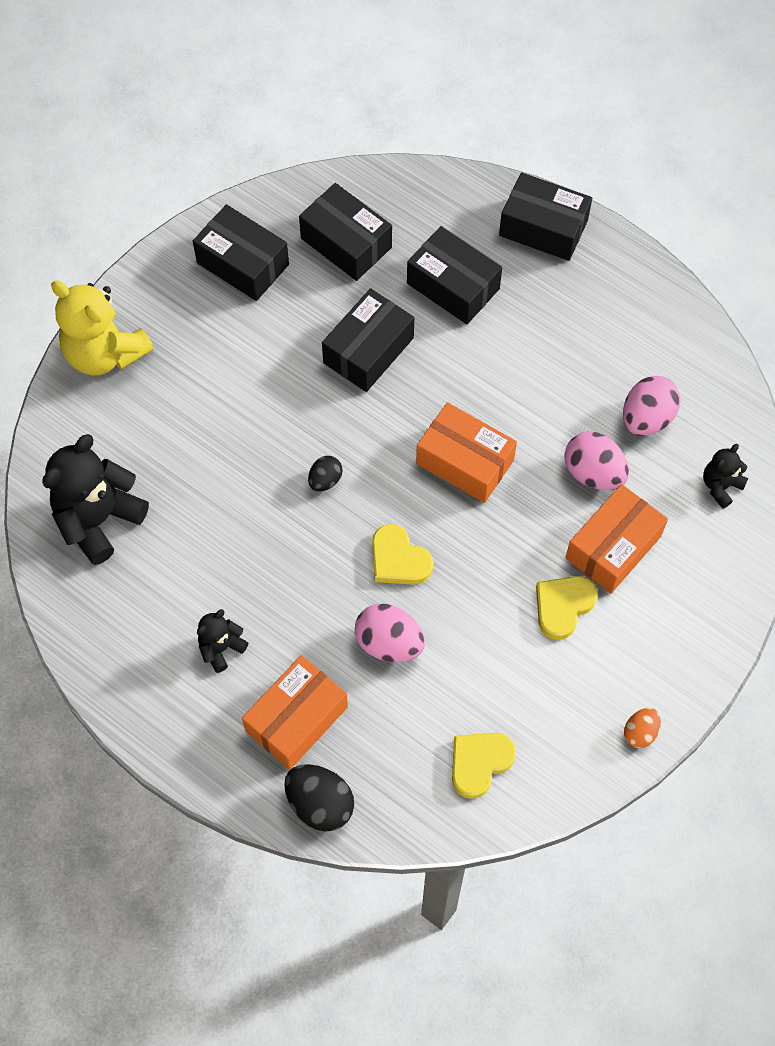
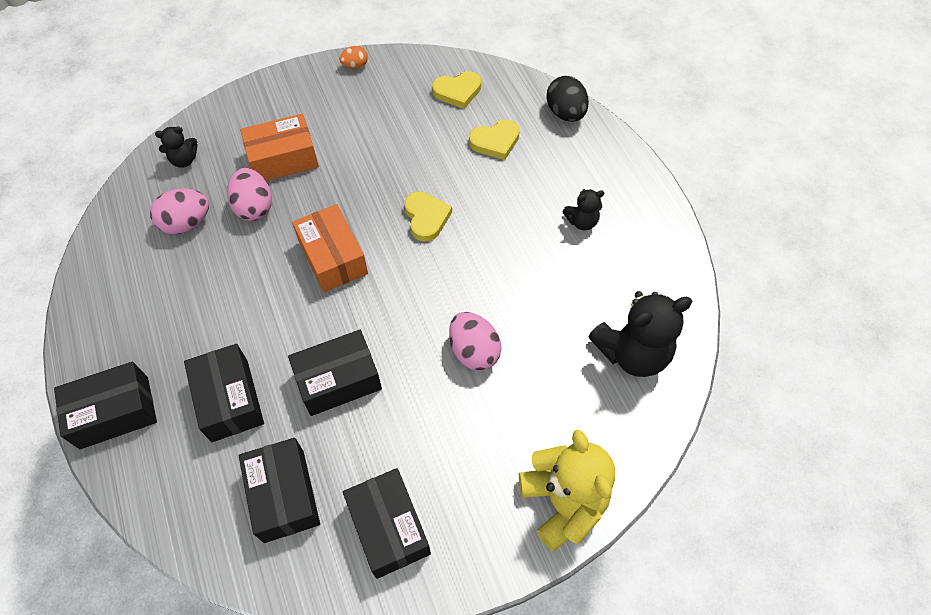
camera: 150 degrees left, 5 degrees down
(296, 719) = (554, 160): orange box -> none
(325, 480) = (441, 295): black egg -> none
(389, 643) = (467, 173): pink egg -> pink egg (474, 351)
(543, 228) = (114, 412): black box -> black box turned 75 degrees counterclockwise
(563, 606) = (343, 143): yellow heart -> yellow heart (495, 141)

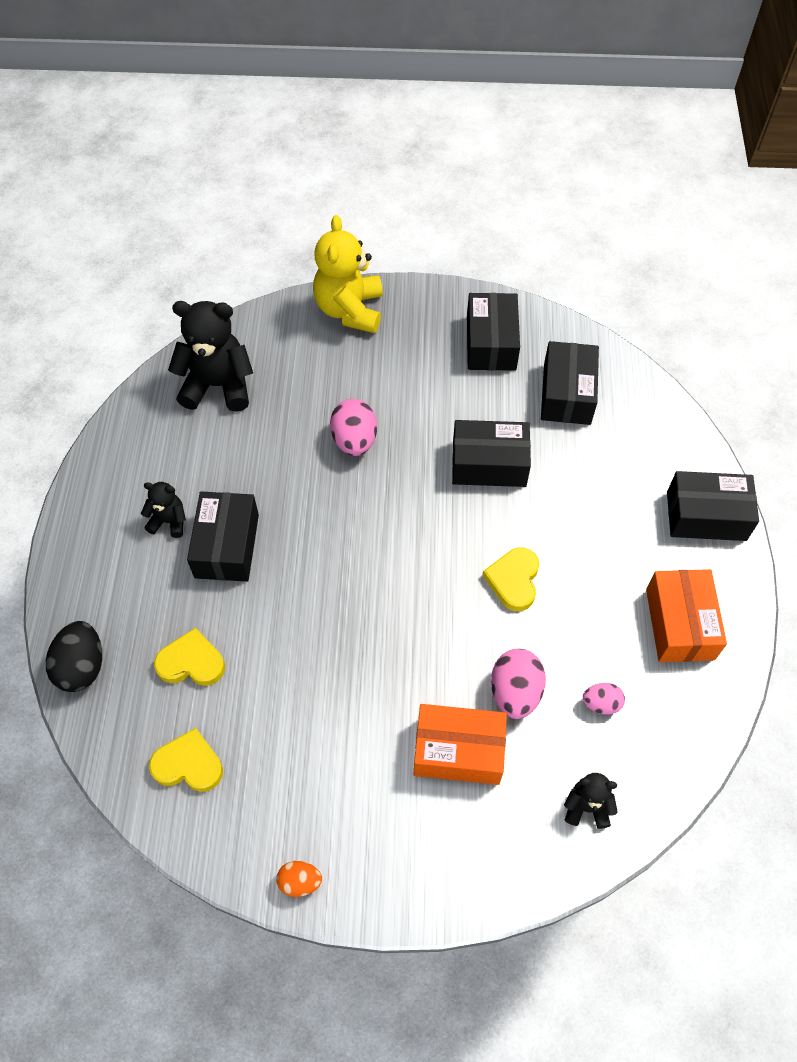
camera: 155 degrees left, 0 degrees up
(186, 223) = (601, 703): pink egg -> pink egg, size x0.58
(229, 400) = (595, 485): black box -> black box (227, 546)
(333, 257) = (447, 589): orange box -> orange box (679, 624)
(426, 218) = (326, 594): yellow heart -> yellow heart (514, 580)

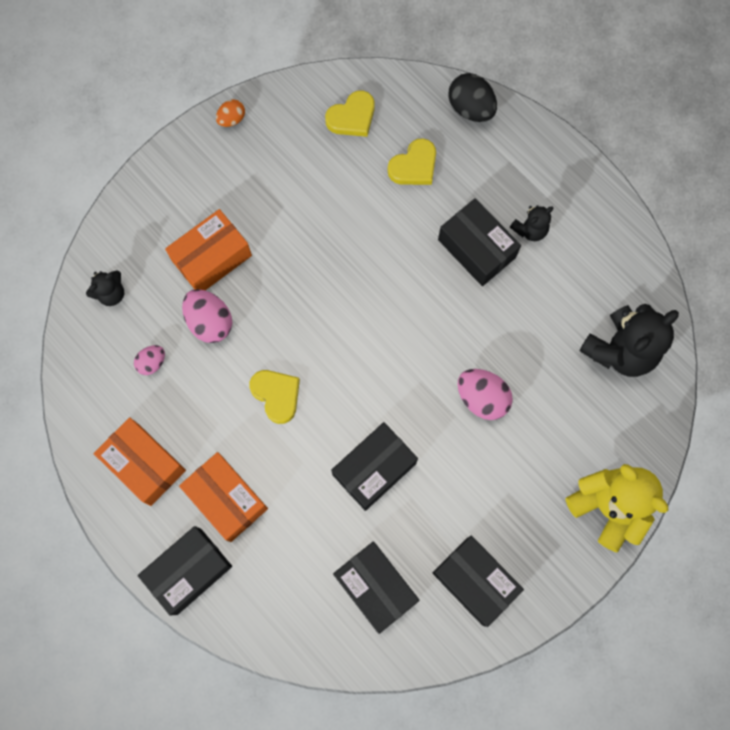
camera: 135 degrees right, 15 degrees up
(629, 540) = (226, 499): none -> orange box

